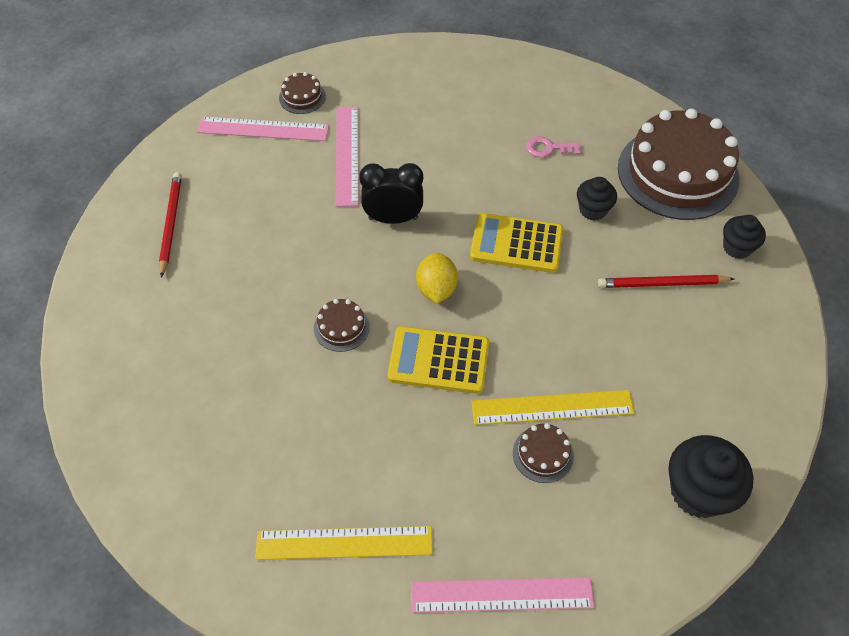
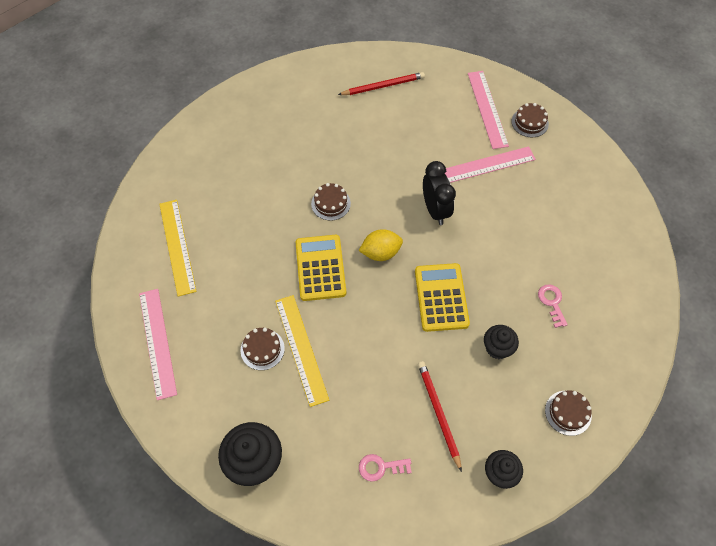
camera: 75 degrees right, 5 degrees up
(677, 173) = (568, 412): brown cake -> brown cake, size x0.41
(719, 355) = (380, 467): none -> pink key

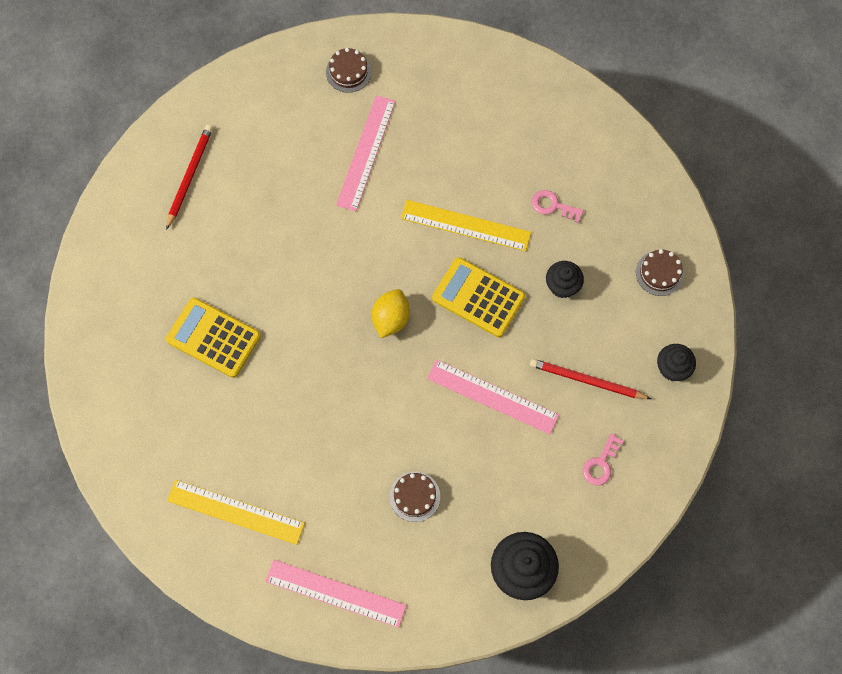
camera: 55 degrees left, 10 degrees up
(301, 349) = (440, 460): yellow ruler -> yellow ruler (465, 225)
(320, 268) = (366, 386): yellow calculator -> yellow calculator (213, 338)
(331, 203) = (298, 328): brown cake -> none
(435, 210) = (381, 235): black clock -> none
(487, 109) = (300, 98): pink ruler -> pink ruler (492, 396)

